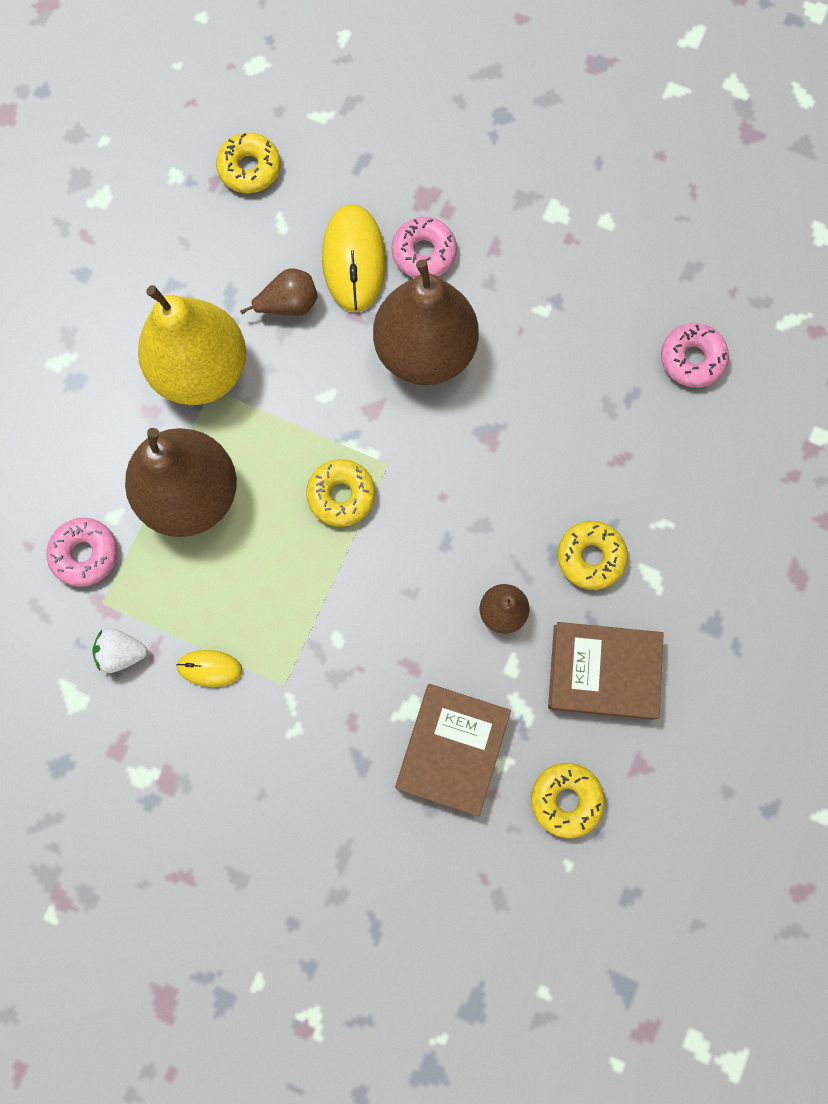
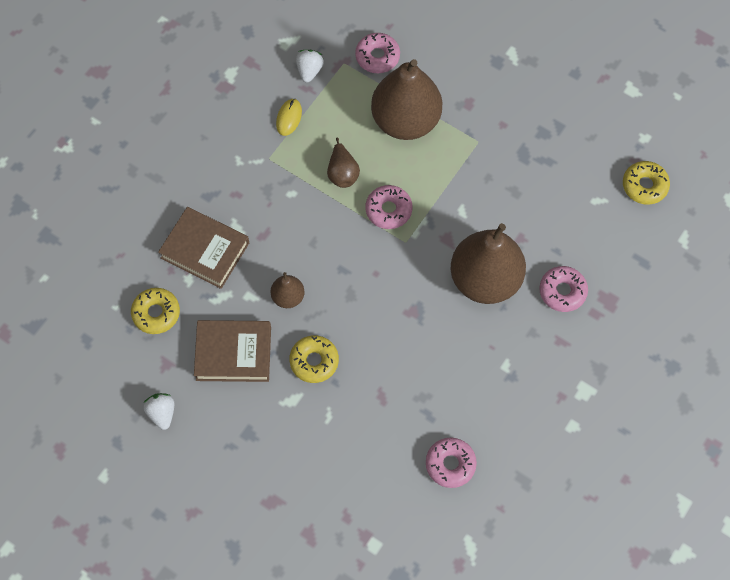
camera: 100 degrees right, 10 degrees down
(202, 370) = (493, 137): yellow pear -> none
(289, 305) = (534, 197): brown pear -> brown pear (342, 173)
(341, 495) = (388, 210): yellow donut -> pink donut
(354, 260) = (563, 244): yellow mouse -> none
(603, 671) = (233, 353): brown book -> brown book turned 75 degrees clockwise
(713, 754) = (162, 413): none -> white strawberry

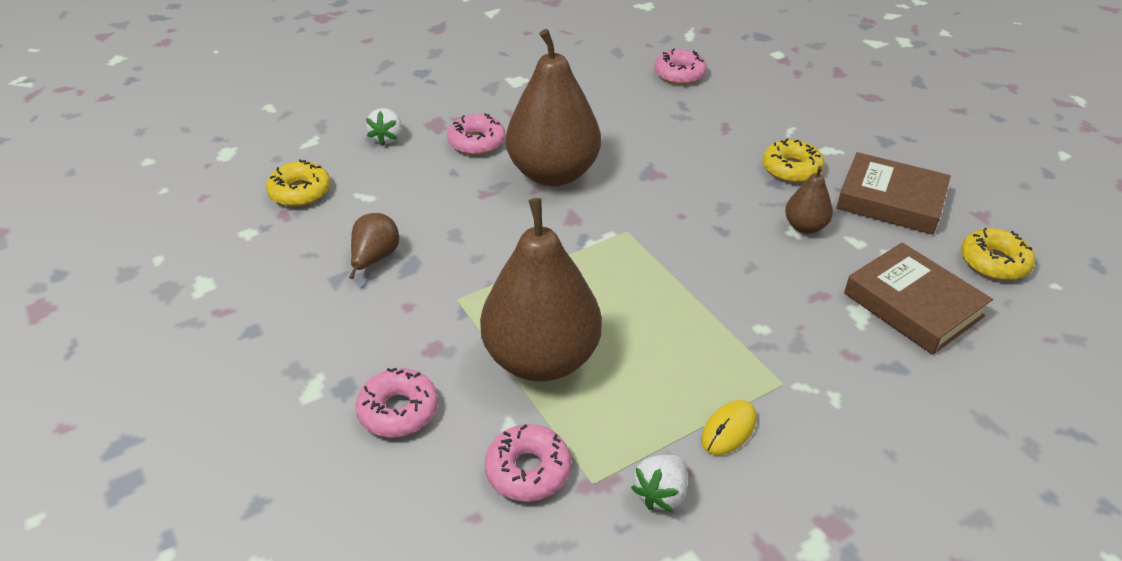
camera: 155 degrees left, 25 degrees down
(162, 413) = (990, 179): white strawberry -> white strawberry (387, 138)
(342, 173) = (674, 326): brown pear -> brown pear (375, 258)
(388, 210) = (630, 267): pink donut -> pink donut (398, 410)

